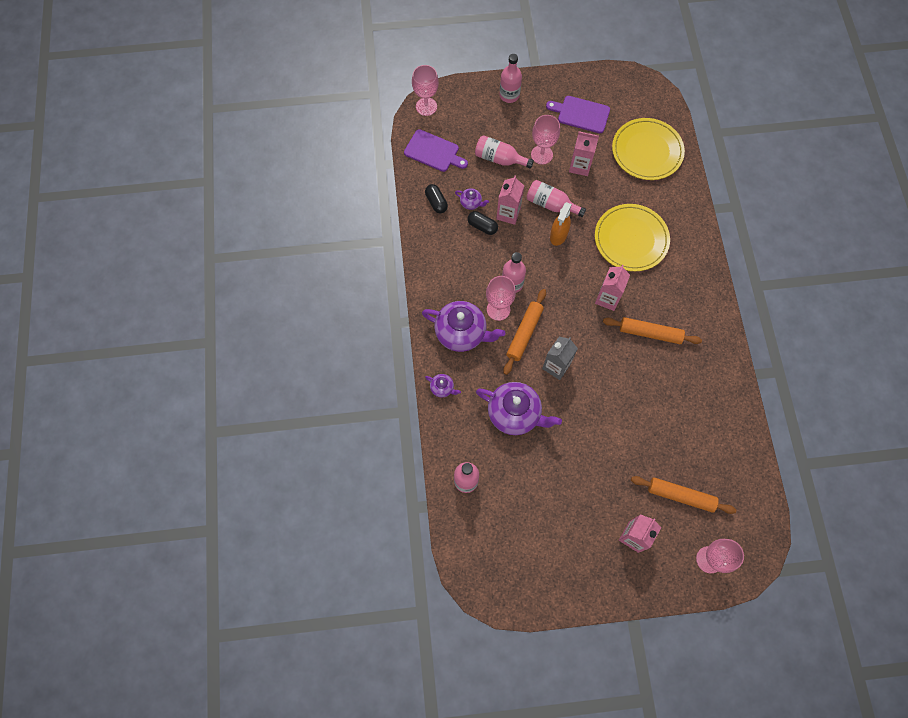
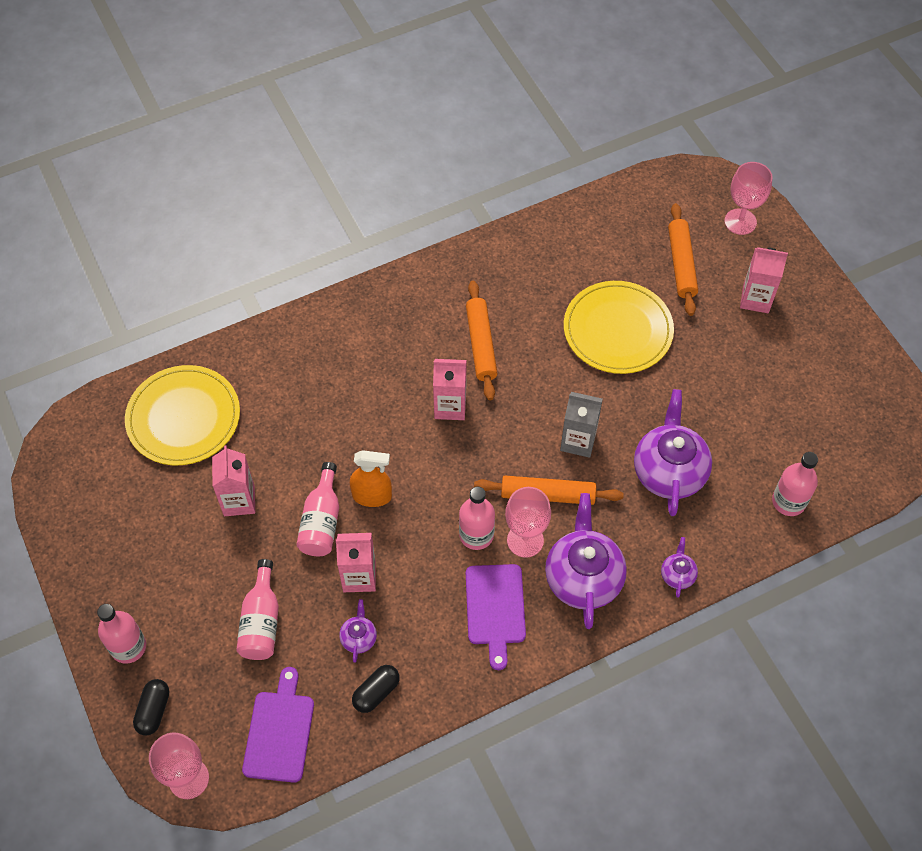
camera: 110 degrees left, 10 degrees down
(482, 226) = (395, 607): black capsule -> black capsule (154, 711)
(541, 155) = (234, 561): pink goblet -> none
(581, 114) = (138, 526): purple cutting board -> purple cutting board (495, 609)
(631, 239) = (344, 401): yellow plate -> yellow plate (617, 330)

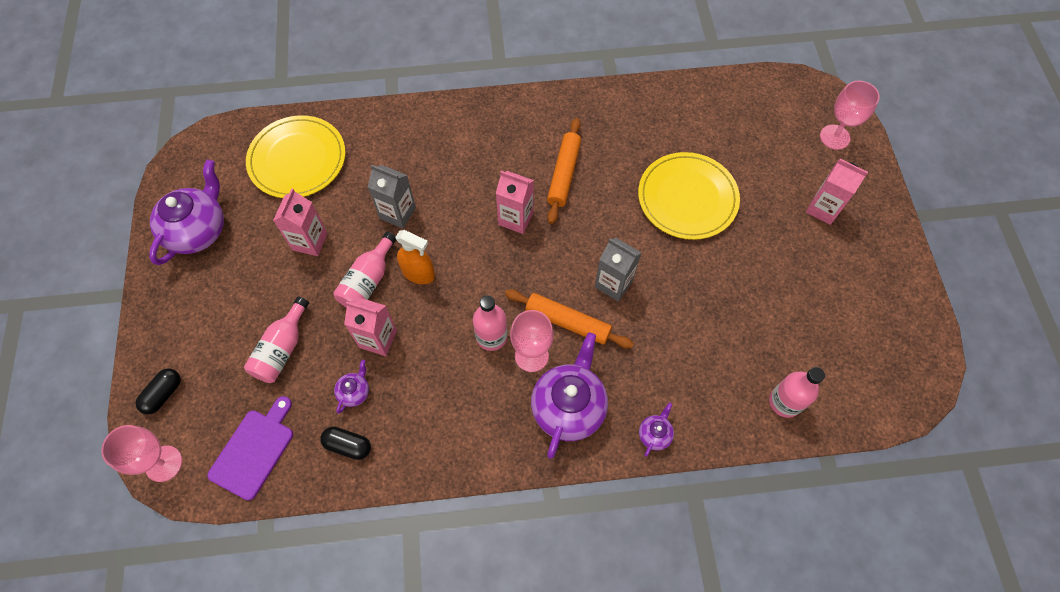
camera: 20 degrees right, 5 degrees up
(128, 647) = (169, 333): pink bottle -> none
(321, 440) = (397, 213): none -> grey carton
(376, 692) = (348, 445): black capsule -> black capsule turned 45 degrees clockwise
(495, 609) = (480, 407): purple cutting board -> none
(669, 471) = (684, 337): purple teapot -> purple teapot (198, 230)
(681, 264) = (766, 158): orange rolling pin -> none

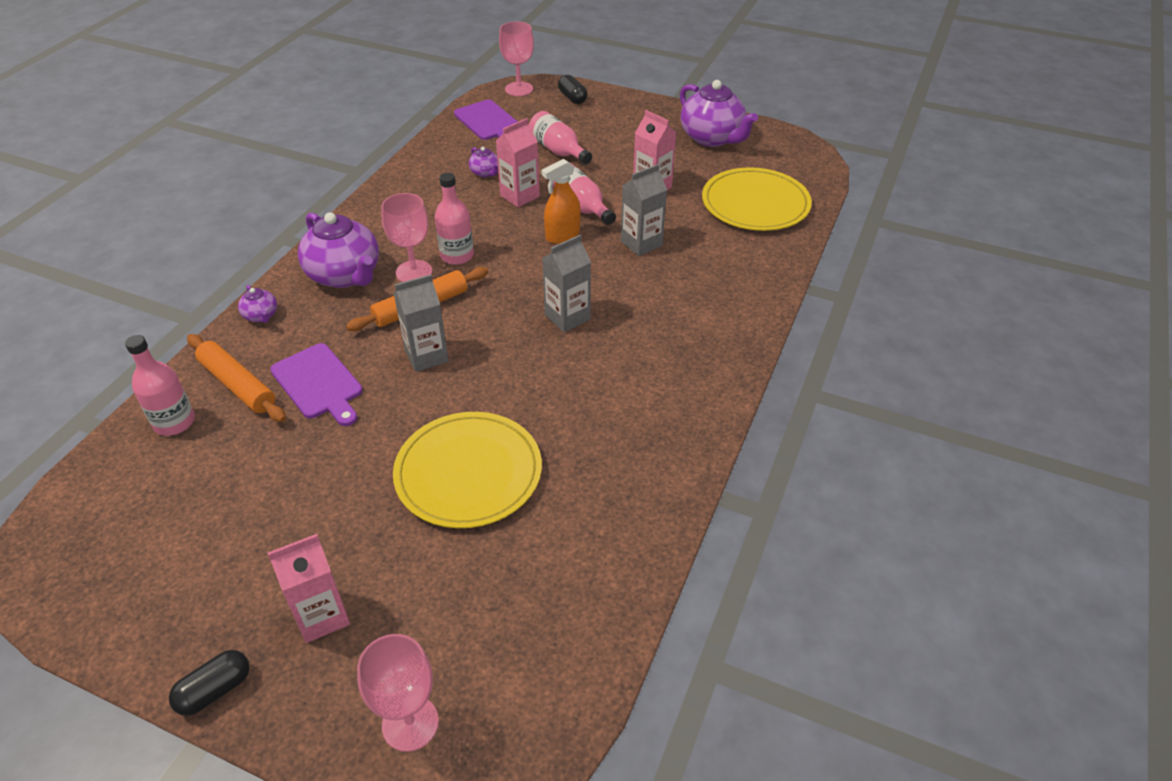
camera: 120 degrees right, 20 degrees down
(348, 445) = (446, 159): black capsule -> black capsule (215, 690)
(516, 218) = (567, 317): pink carton -> grey carton
(564, 174) = (593, 377): orange rolling pin -> orange rolling pin (237, 385)
(686, 335) = (318, 384): none -> purple cutting board

